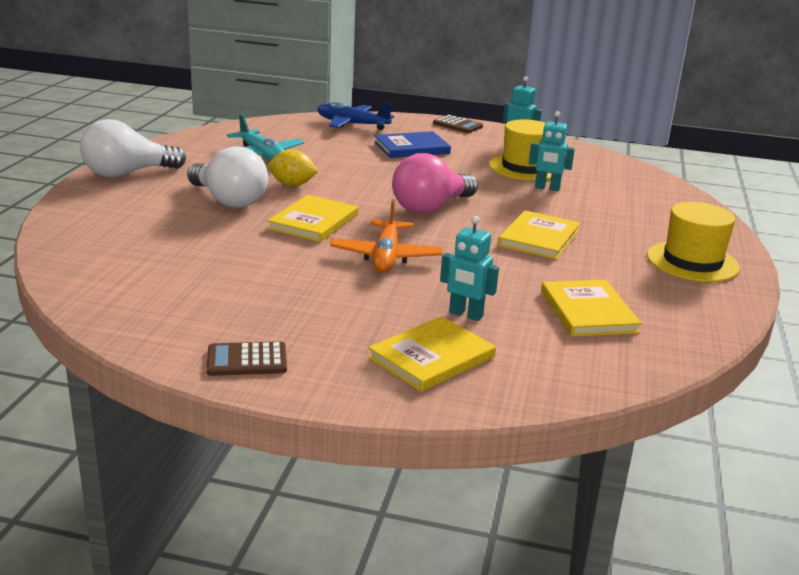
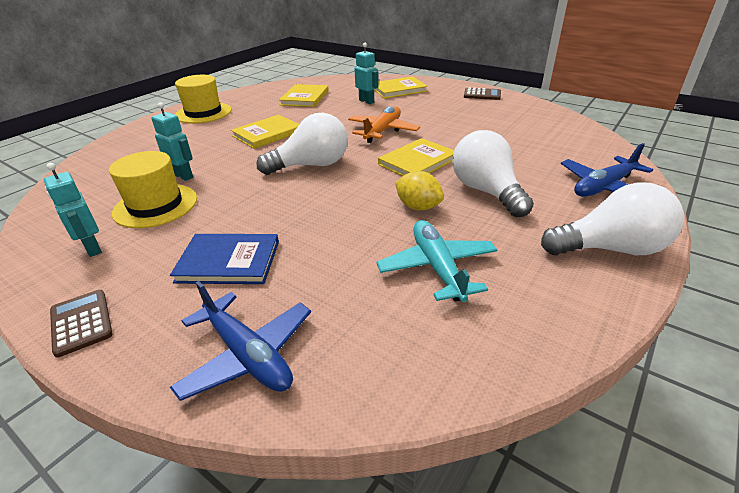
camera: 155 degrees left, 10 degrees up
(102, 214) = (603, 187): none -> blue plane
(431, 208) = (311, 165): pink light bulb -> white light bulb

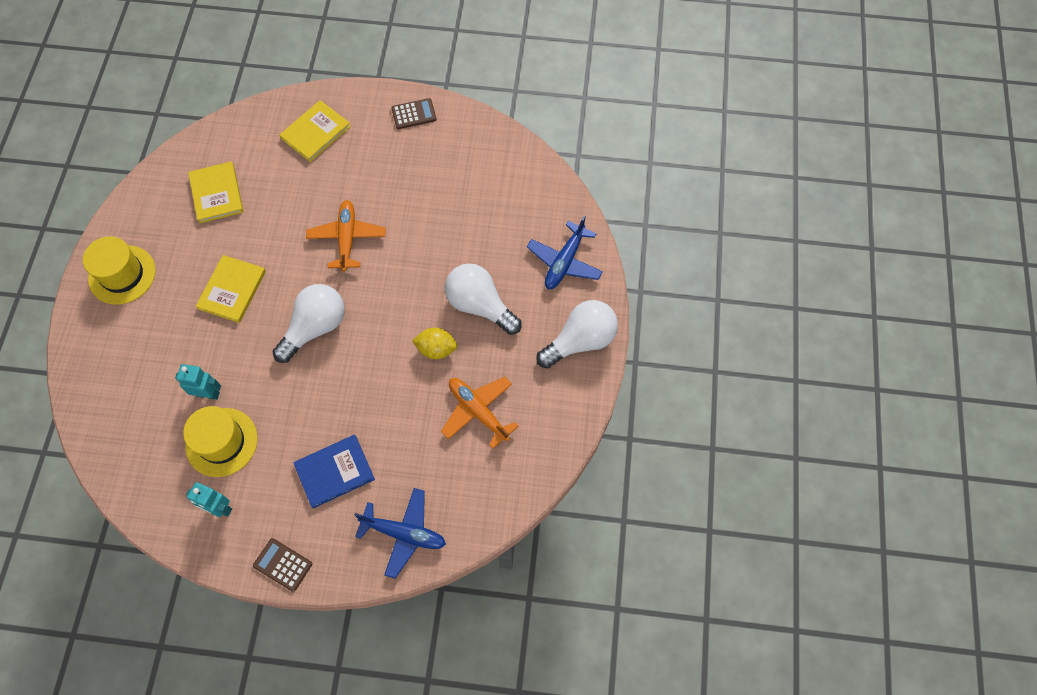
camera: 30 degrees left, 30 degrees up
(366, 101) = (294, 177): turquoise robot -> none
(417, 161) = (406, 282): yellow book -> none
(437, 268) = (478, 411): turquoise plane -> orange plane

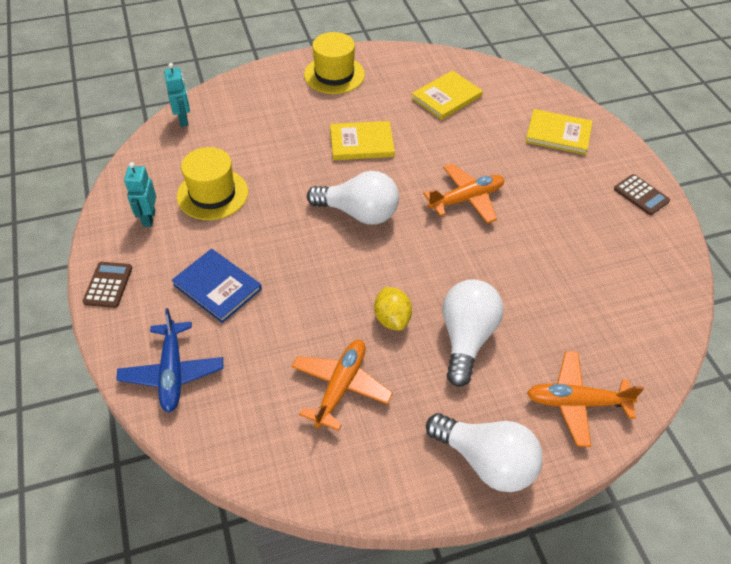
camera: 65 degrees right, 15 degrees down
(208, 394) = (254, 167): turquoise robot -> turquoise robot (184, 119)
(564, 262) = (576, 402): blue plane -> orange plane

